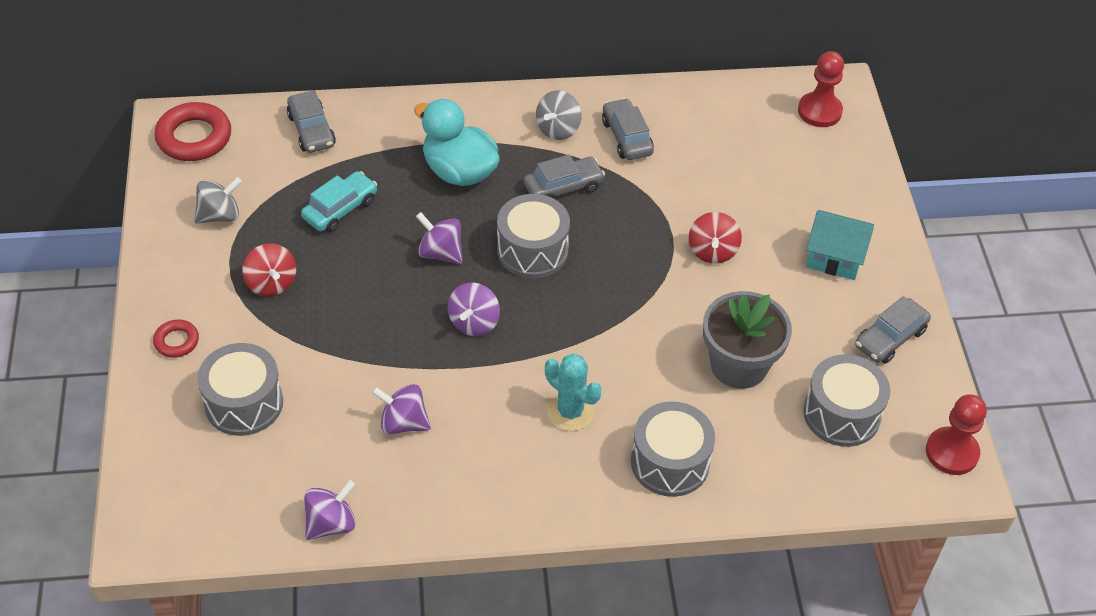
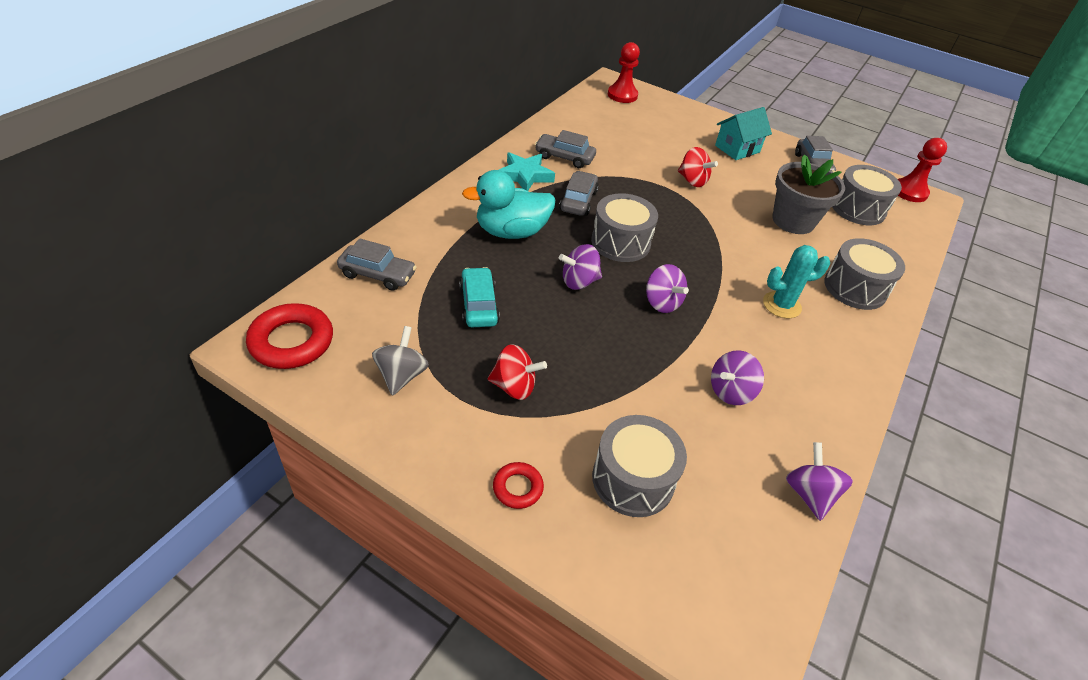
camera: 55 degrees left, 5 degrees down
(558, 129) = (525, 175): grey spinning top -> turquoise star

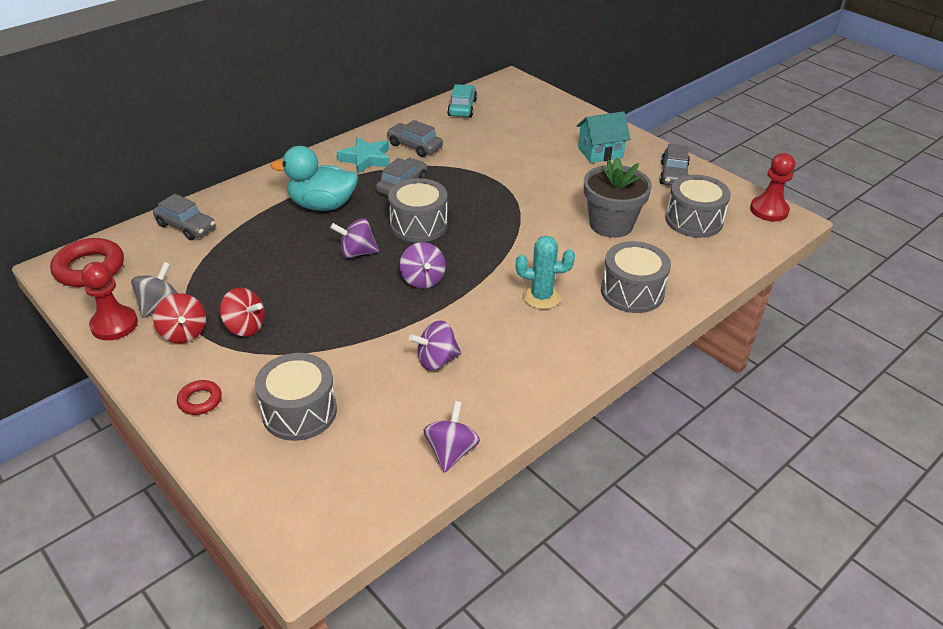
camera: 20 degrees right, 5 degrees down
(478, 305) = (255, 260): turquoise car -> turquoise car (462, 108)
(622, 95) = (512, 93): red pawn -> red pawn (114, 325)
(692, 181) = (530, 178): red spinning top -> red spinning top (184, 333)

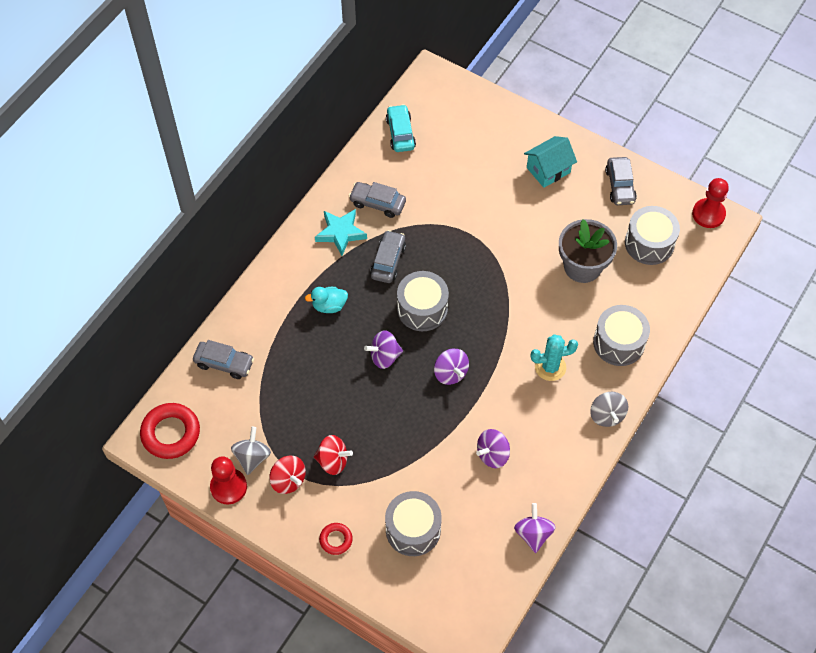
camera: 15 degrees left, 20 degrees up
(322, 205) = (329, 305): turquoise duck -> turquoise duck, size x0.56
(594, 353) = (606, 415): none -> grey spinning top

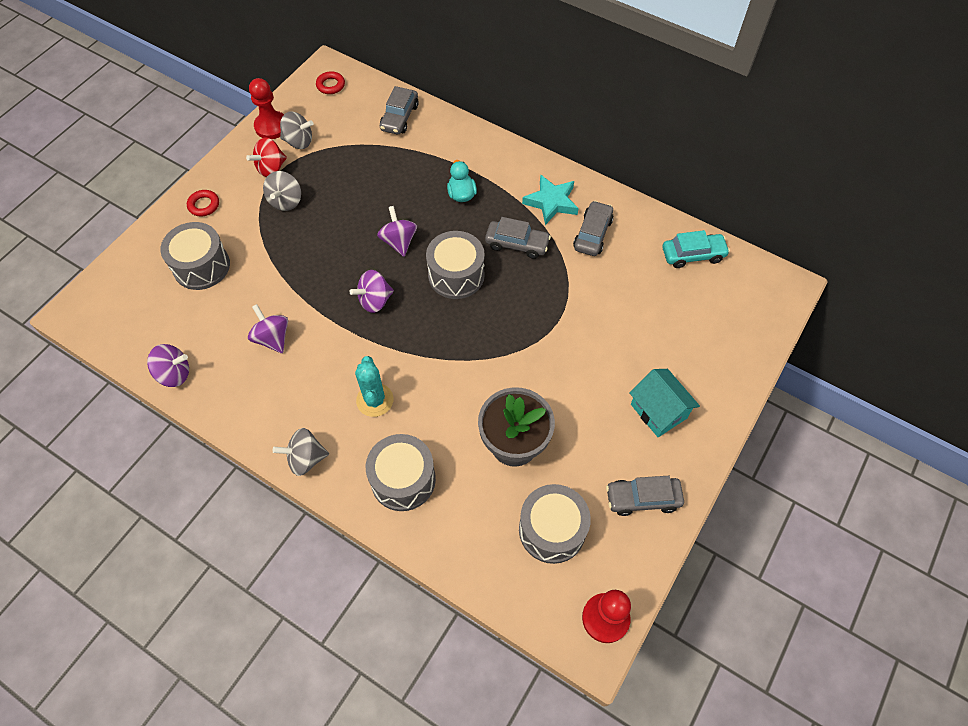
camera: 90 degrees right, 0 degrees up
(171, 433) = (330, 85): red ring -> red ring, size x0.53
(333, 461) = (286, 201): red spinning top -> grey spinning top

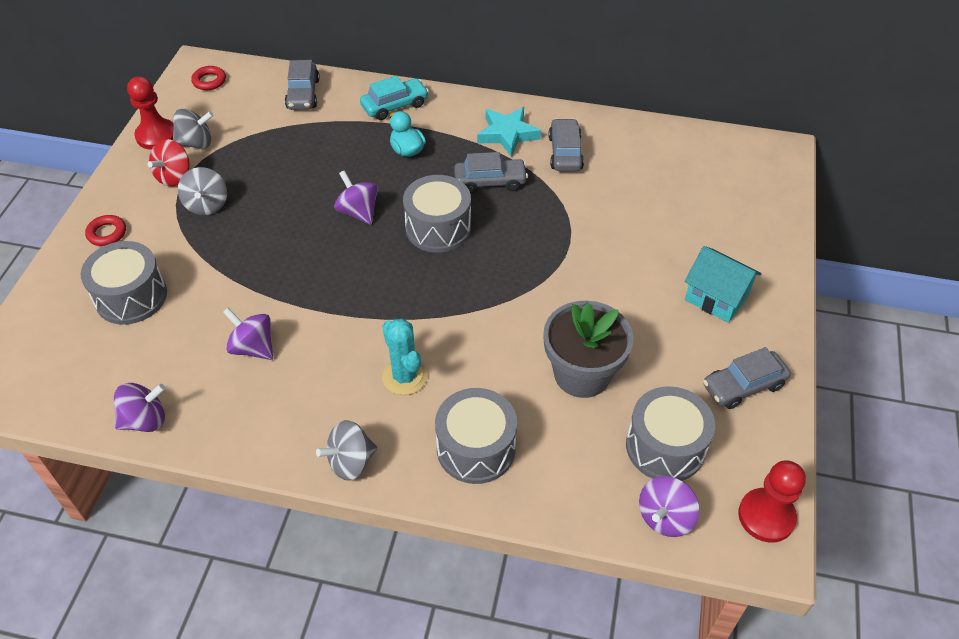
camera: 20 degrees left, 10 degrees down
(375, 300) = (357, 277): purple spinning top -> purple spinning top (665, 517)
(693, 255) = (676, 146): turquoise car -> turquoise car (394, 105)

